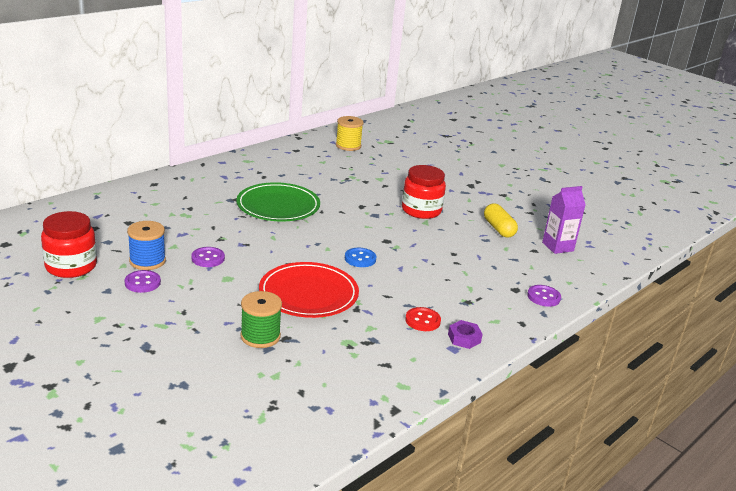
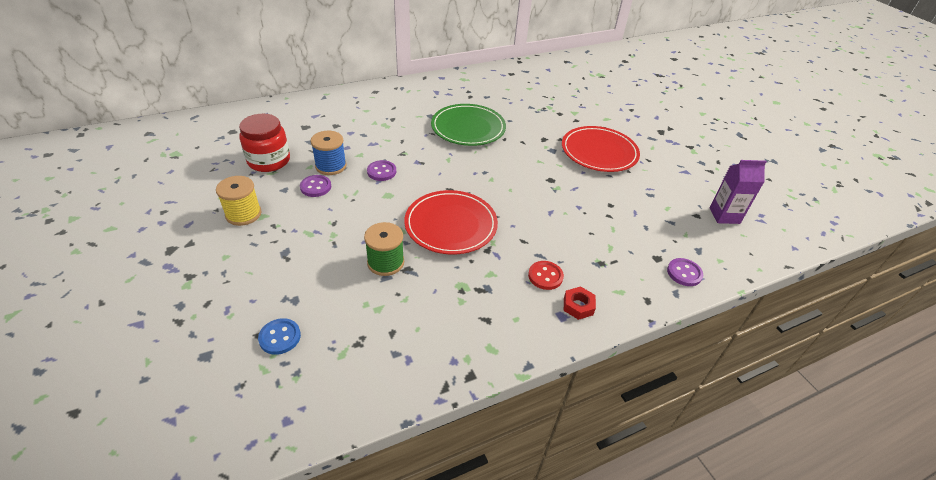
camera: 20 degrees right, 15 degrees up
(348, 146) = (560, 75): yellow spool -> yellow spool (243, 214)
(360, 259) = (516, 195): blue button -> blue button (280, 337)
(421, 210) = (599, 152): red jar -> red plate
(464, 338) = (578, 306): purple nut -> red nut
(498, 229) = (669, 184): yellow capsule -> none

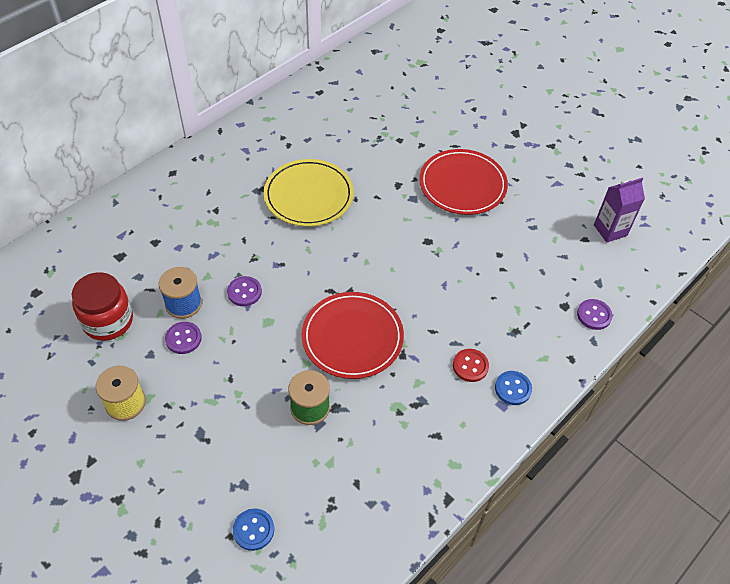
camera: 20 degrees left, 10 degrees up
(468, 128) = (308, 196): green plate -> yellow plate
(578, 306) = (513, 388): red nut -> blue button

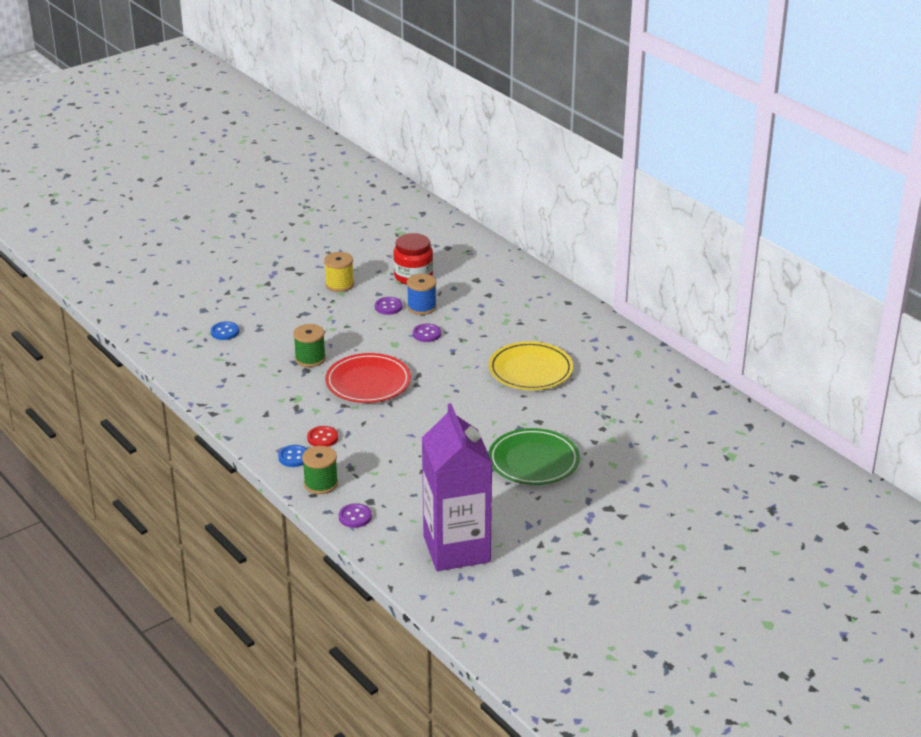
camera: 100 degrees right, 20 degrees down
(462, 185) = (533, 461): red plate -> green plate
(551, 354) = (321, 484): none -> green spool
(610, 230) = (456, 549): purple carton -> purple carton, size x2.11

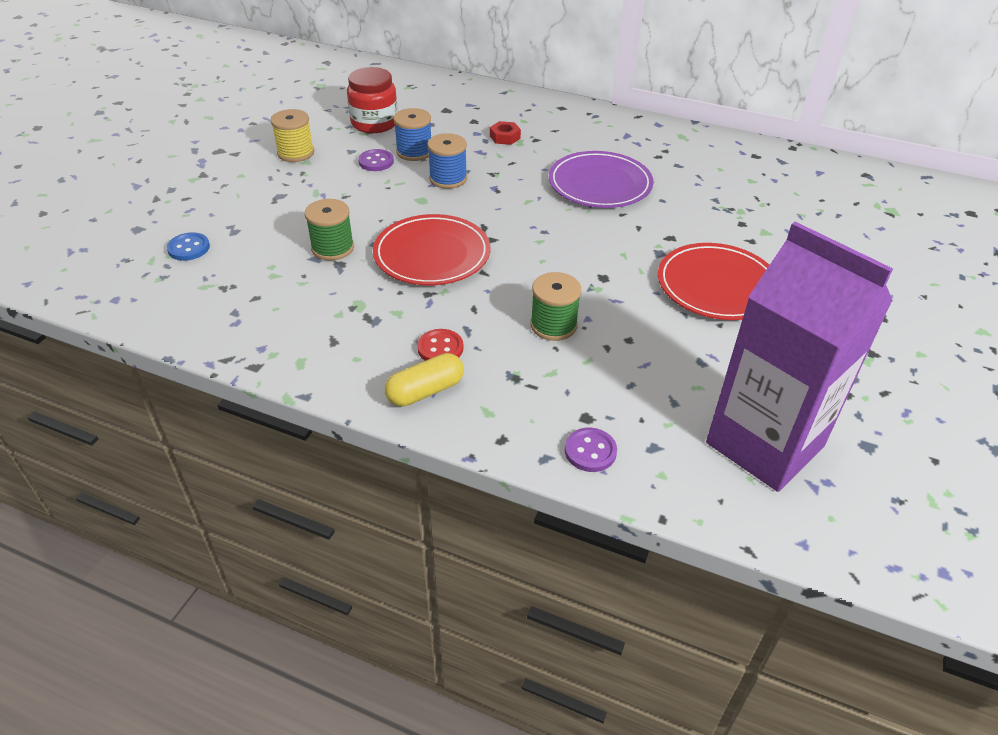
camera: 30 degrees left, 10 degrees up
(294, 457) = (425, 391): blue button -> yellow capsule
(321, 484) = (497, 418): green spool -> green spool (553, 325)
(426, 334) = (448, 178): purple button -> blue spool
(498, 314) = (505, 137): none -> red nut
(530, 370) = (600, 184): yellow plate -> purple plate
(533, 461) = (717, 286): green plate -> red plate

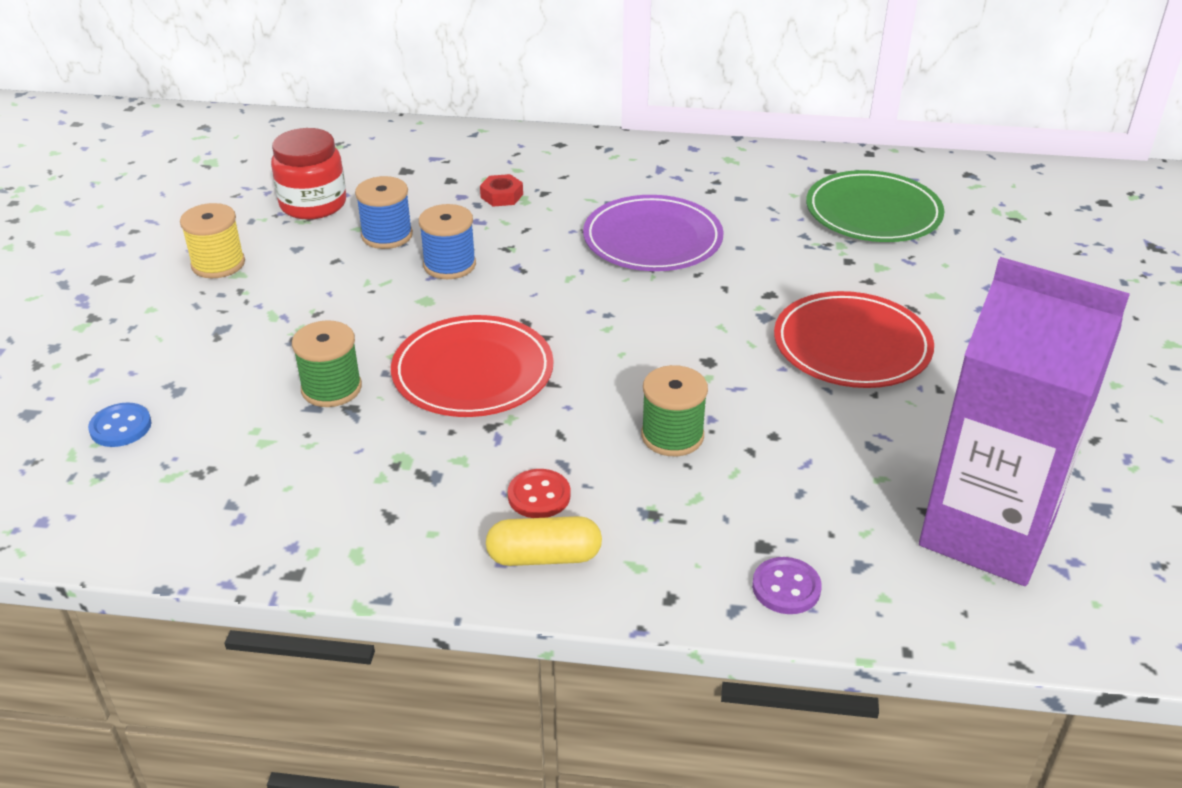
camera: 15 degrees left, 5 degrees down
(376, 162) = (339, 258): purple button -> none
(425, 391) = (544, 557): yellow capsule -> yellow capsule turned 45 degrees clockwise
(776, 191) = (873, 213): none -> green plate

